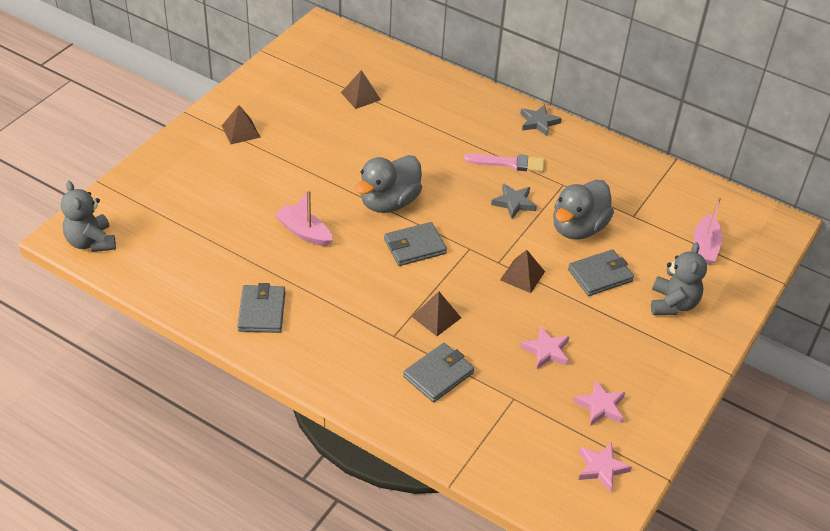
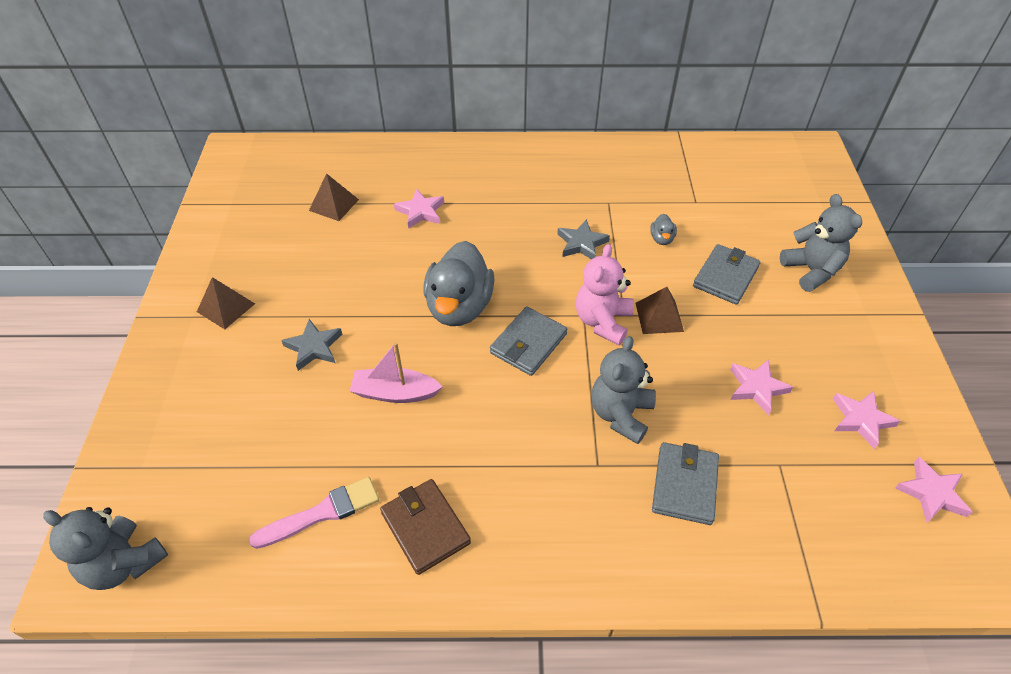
camera: 30 degrees left, 5 degrees up
(261, 311) = (425, 528): grey wallet -> brown wallet
(417, 128) = (420, 211): none -> pink star
(436, 317) = (620, 414): brown pyramid -> grey teddy bear
(479, 259) = (602, 321): none -> pink teddy bear
(508, 163) = (540, 205): pink brush -> pink brush (322, 513)
(538, 122) = (531, 152): grey star -> grey star (314, 347)
(578, 228) = (661, 239): grey duck -> grey duck, size x0.41
(705, 247) = (780, 201): pink boat -> none

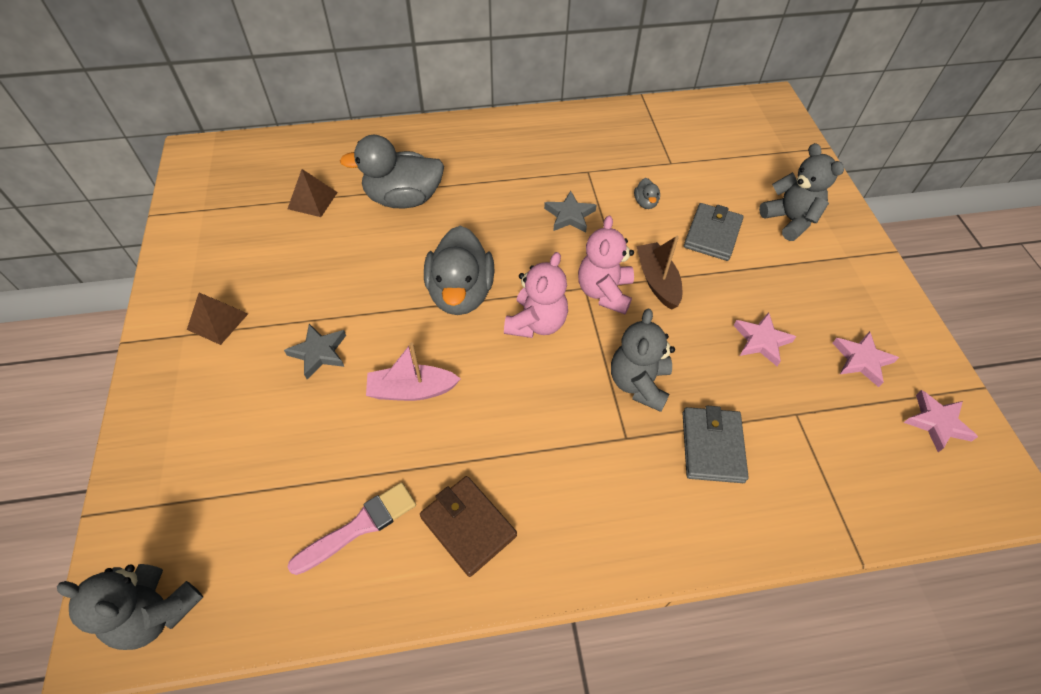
camera: 10 degrees left, 5 degrees up
(420, 211) = (403, 199): pink star -> grey duck
(528, 344) = (536, 323): grey wallet -> pink teddy bear
(659, 317) = (657, 281): brown pyramid -> brown boat

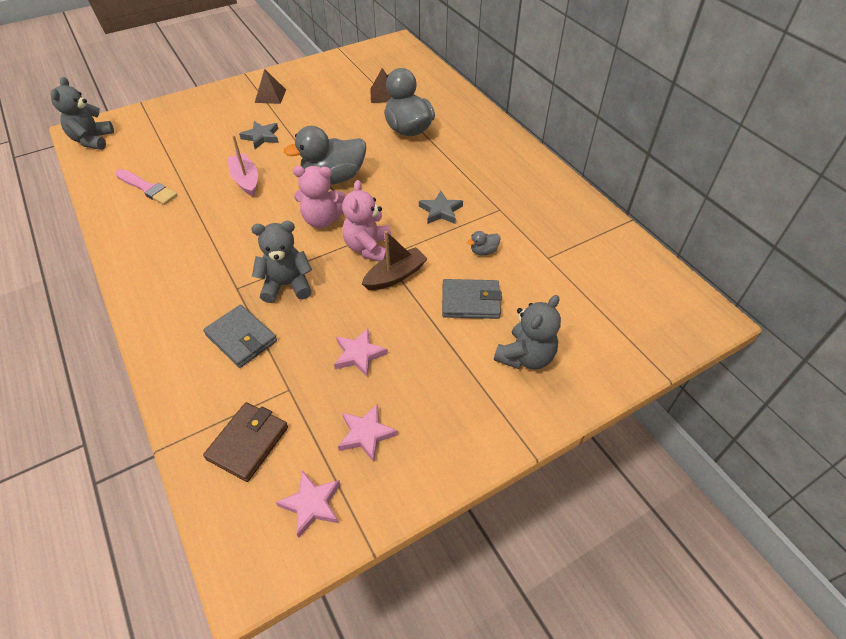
camera: 70 degrees right, 5 degrees down
(468, 526) = (154, 230): brown wallet -> brown wallet (248, 443)
(604, 292) = (368, 248): pink teddy bear -> pink teddy bear turned 75 degrees counterclockwise
(712, 446) = (241, 338): grey wallet -> grey wallet turned 60 degrees clockwise

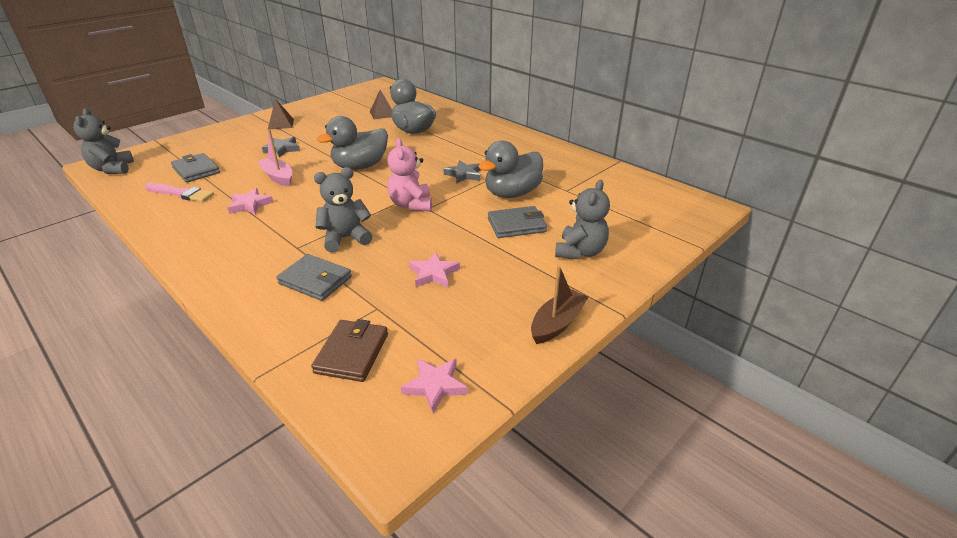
camera: 15 degrees left, 15 degrees down
(169, 156) = (196, 170): none -> grey wallet
(322, 220) = (361, 193): pink teddy bear -> none
(366, 434) = (465, 326): pink star -> pink star (250, 205)
(395, 276) = (443, 219): brown boat -> brown boat (557, 323)
(483, 251) = (512, 193): grey duck -> grey duck, size x2.43

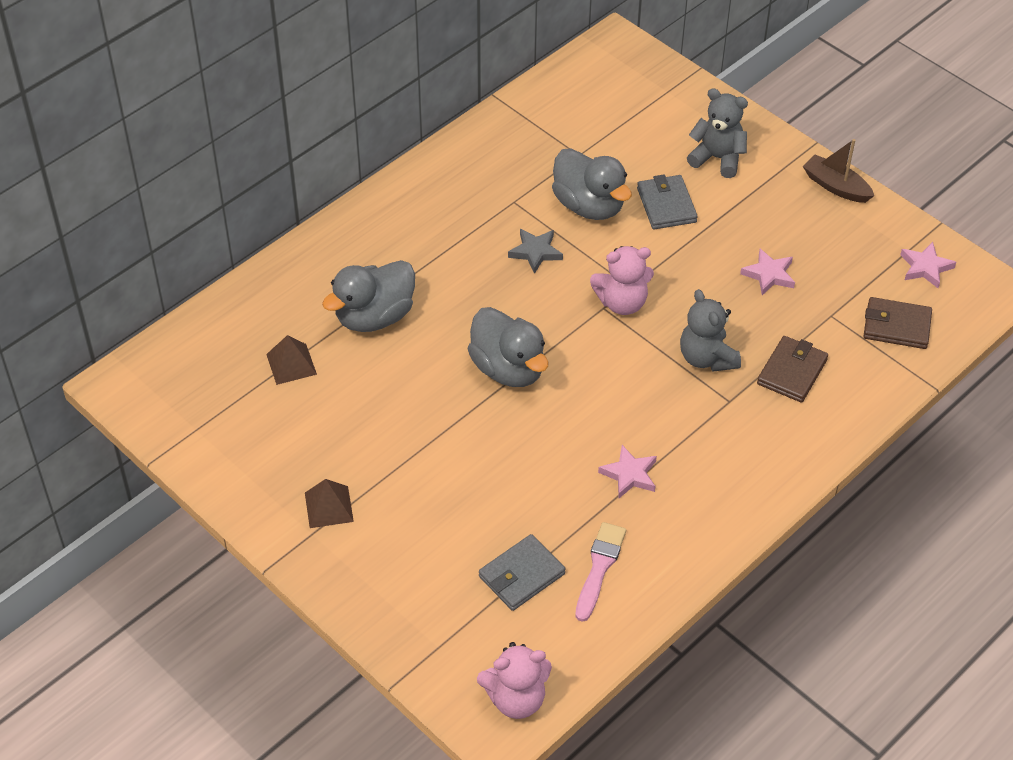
camera: 90 degrees left, 15 degrees up
(112, 169) = (516, 699): grey teddy bear -> pink teddy bear
(278, 177) = (544, 462): pink boat -> none
(282, 149) = (442, 479): grey star -> none
(315, 280) = (792, 372): grey wallet -> brown wallet

